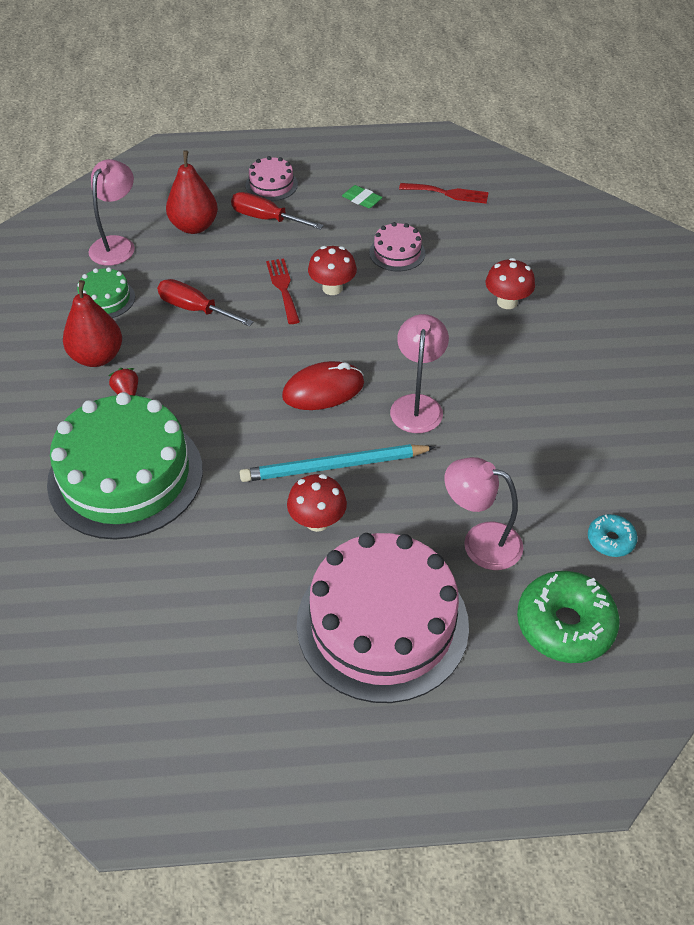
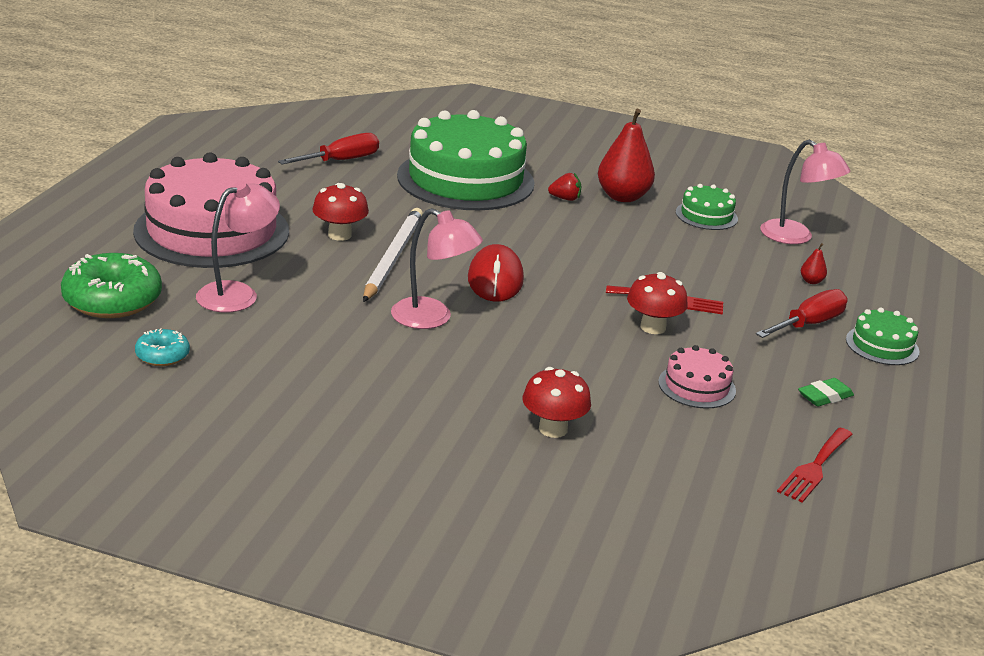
camera: 110 degrees right, 20 degrees down
(194, 226) = (811, 281): red pear -> red pear, size x0.42
(195, 309) = (664, 250): red screwdriver -> red screwdriver (341, 161)
(271, 185) = (882, 345): pink cake -> green cake
(334, 466) = (393, 257): turquoise pencil -> white pencil

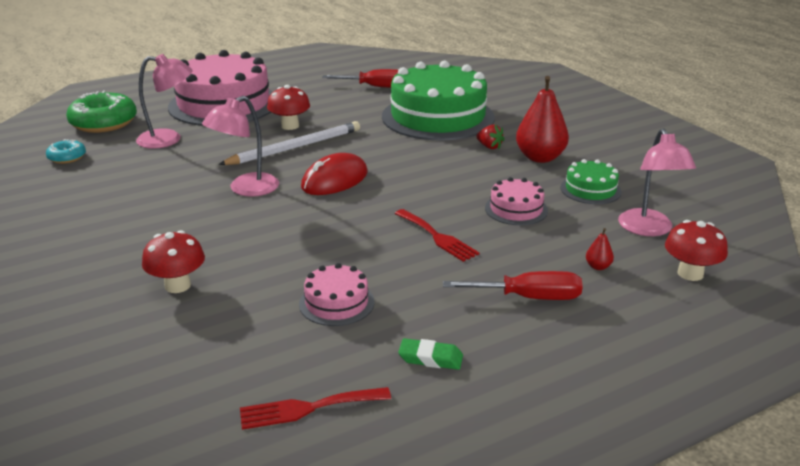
camera: 45 degrees right, 0 degrees up
(432, 318) = (246, 189): pink lamp -> pink lamp turned 60 degrees clockwise
(653, 327) = (386, 249): red mushroom -> red mushroom (690, 273)
(684, 253) = (516, 209): none -> pink cake
(882, 345) = (571, 342): green cake -> none

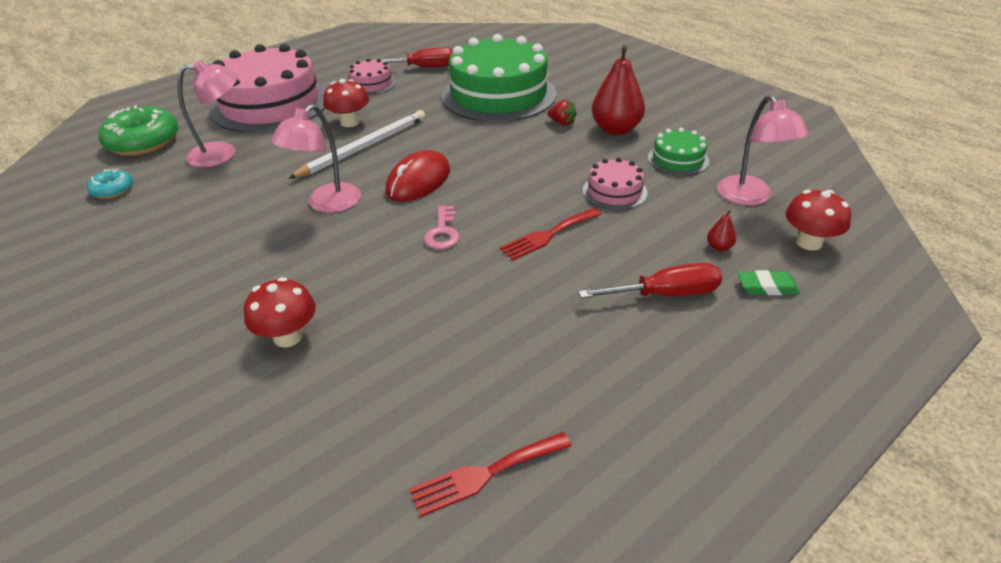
camera: 10 degrees left, 10 degrees up
(336, 303) = (471, 332): pink cake -> pink cake (371, 84)
(341, 223) = (443, 232): none -> pink key
(430, 358) = (593, 386): green eraser -> green eraser (767, 287)
(437, 237) = (548, 235): red fork -> red fork turned 105 degrees clockwise

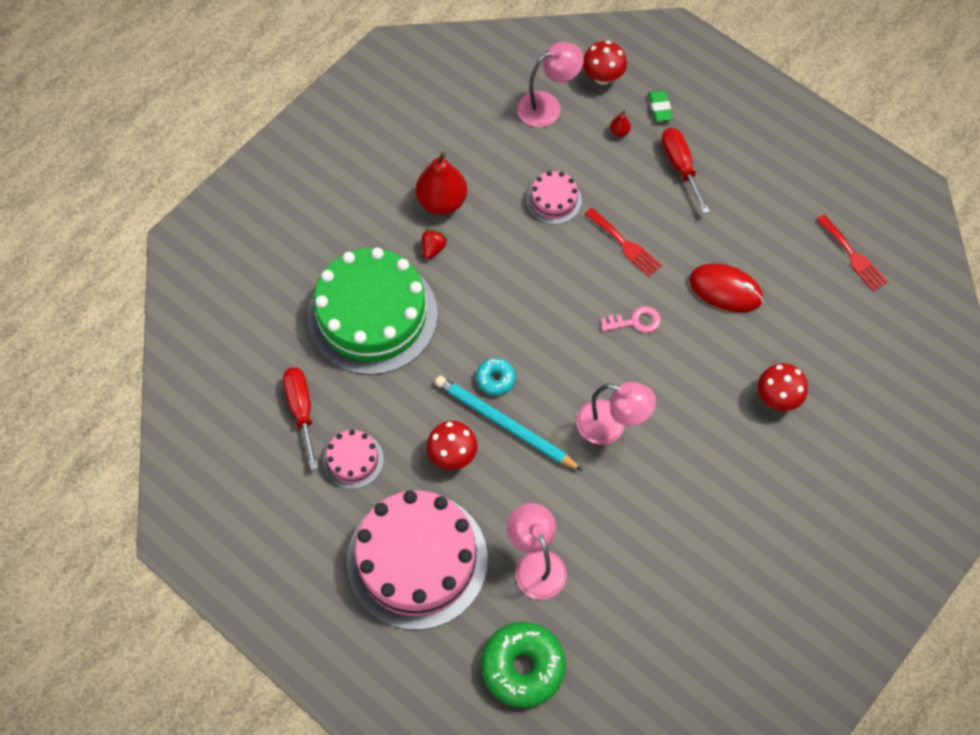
camera: 100 degrees left, 25 degrees up
(113, 190) = (621, 643): turquoise donut -> turquoise donut (495, 379)
(364, 147) = (504, 424): white pencil -> turquoise pencil
(418, 181) = (561, 358): red mouse -> red mouse (725, 290)
(678, 159) = (493, 153): green cake -> none

